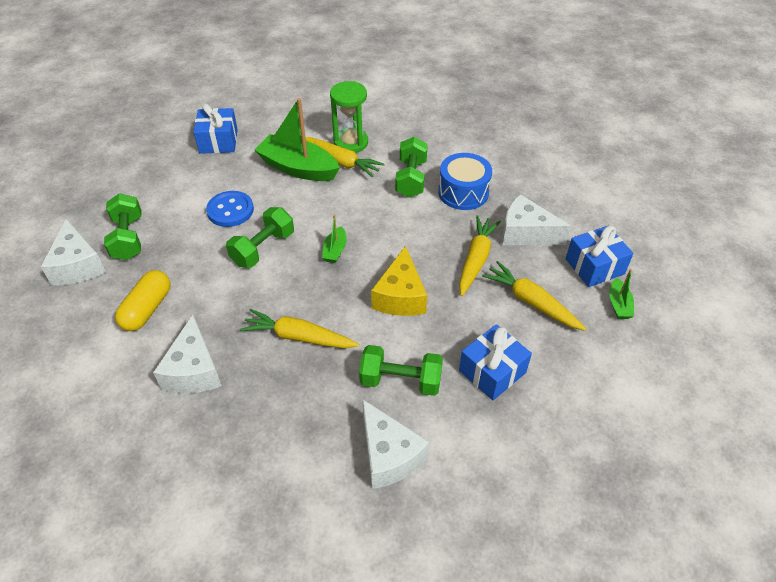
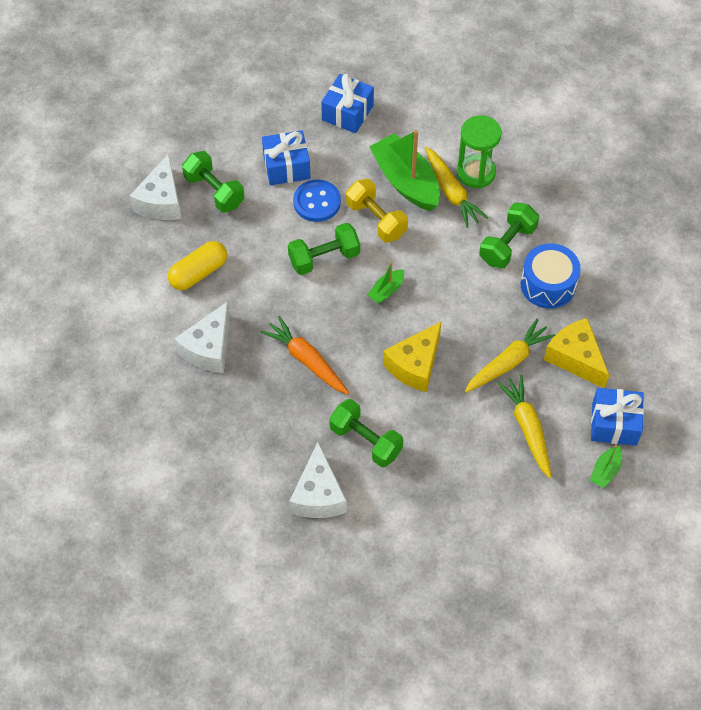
camera: 30 degrees right, 10 degrees up
(128, 238) = (214, 191): green dumbbell -> green dumbbell turned 60 degrees counterclockwise
(291, 203) = (376, 220): none -> yellow dumbbell
(298, 337) = (306, 360): yellow carrot -> orange carrot
(492, 371) = (446, 472): blue gift -> blue gift (286, 166)
(526, 233) = (575, 358): white cheese -> yellow cheese

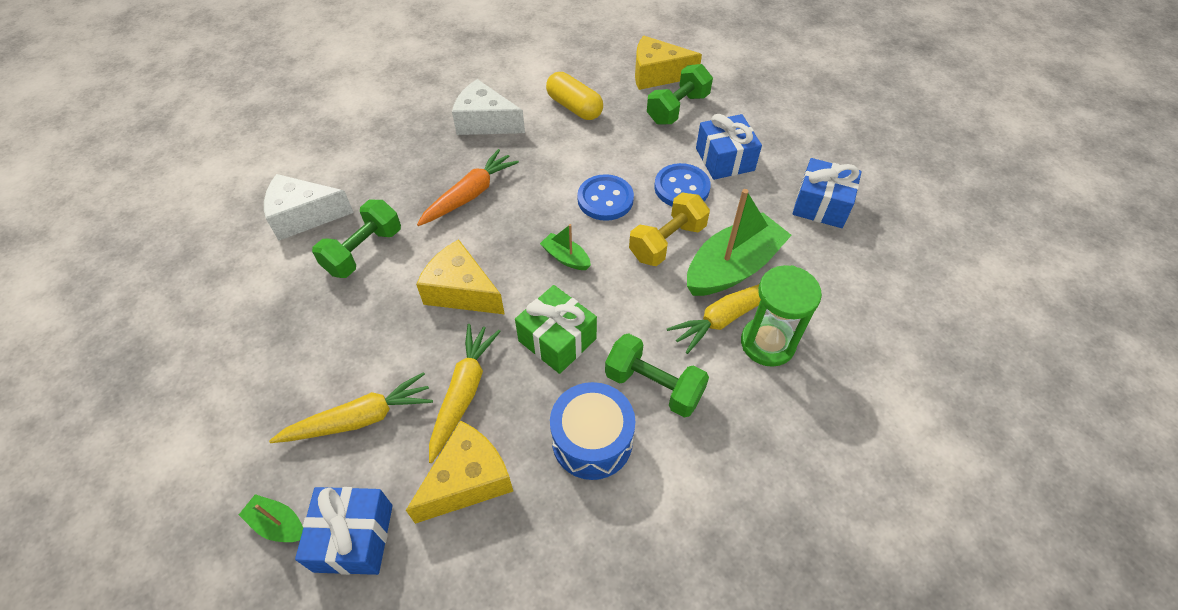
camera: 85 degrees right, 5 degrees down
(161, 201) = (657, 75): white cheese -> yellow cheese
(324, 258) = (605, 199): green dumbbell -> blue button
(465, 301) = (557, 340): none -> green gift
(508, 362) = (463, 392): yellow carrot -> yellow carrot turned 120 degrees counterclockwise

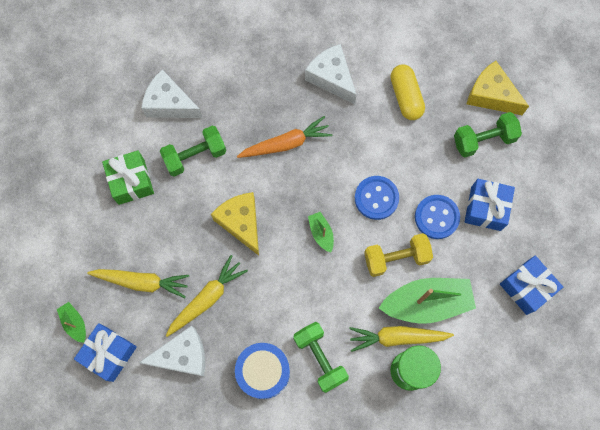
camera: 30 degrees right, 20 degrees up
(468, 480) = (182, 355): yellow cheese -> white cheese
(557, 340) = (281, 293): green gift -> green gift (131, 182)

